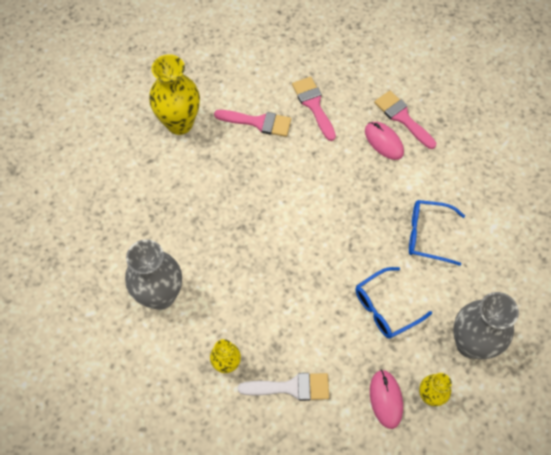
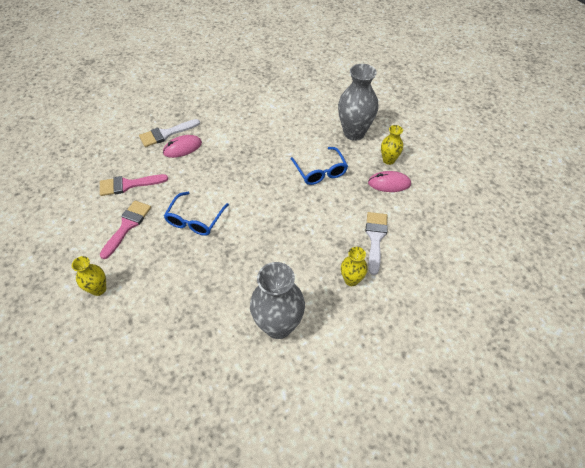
camera: 80 degrees left, 10 degrees down
(179, 123) = (99, 289): yellow vase -> yellow vase, size x0.54
(402, 117) = (166, 134): pink brush -> white brush
(427, 235) = (268, 138): blue glasses -> blue glasses (195, 220)

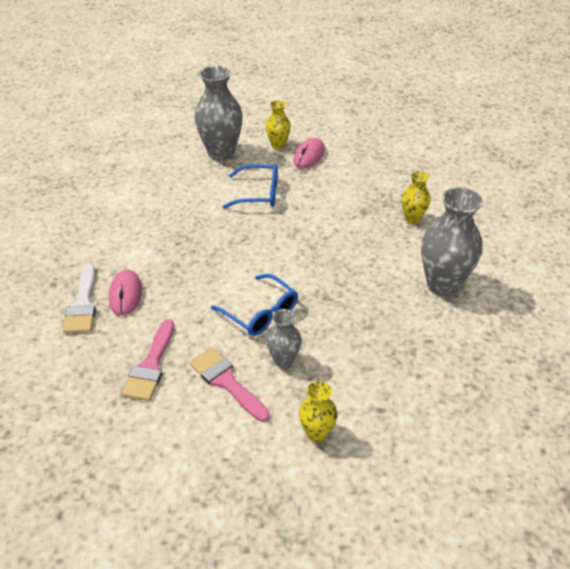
camera: 65 degrees left, 10 degrees down
(156, 249) = (283, 360): none -> grey vase
(375, 238) = (371, 187): white brush -> none

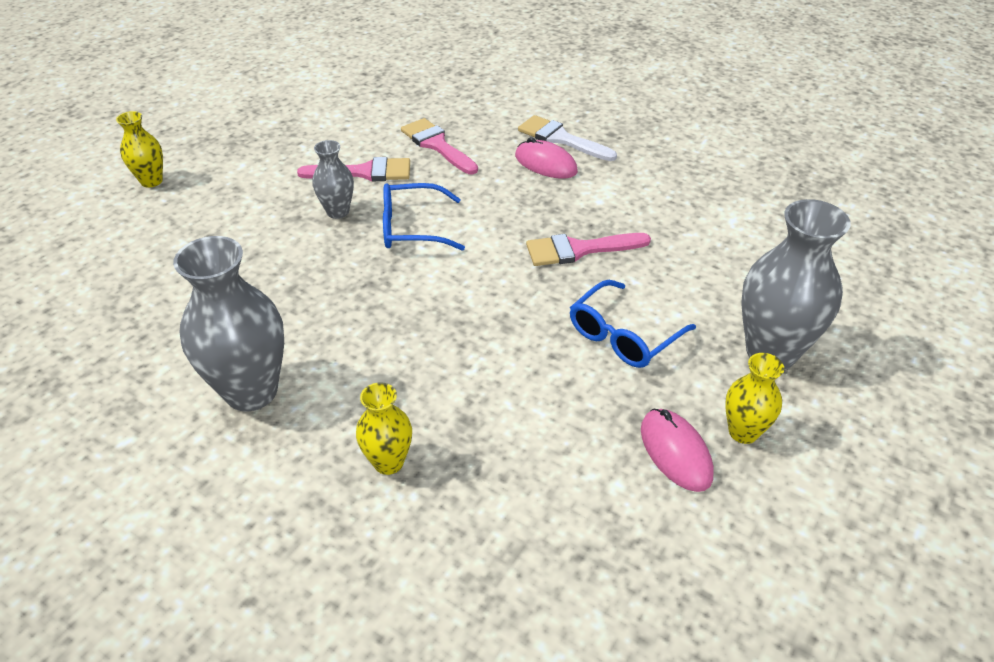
camera: 130 degrees right, 0 degrees up
(207, 236) = (579, 250): none -> pink brush
(316, 433) = (248, 190): yellow vase -> yellow vase (151, 181)

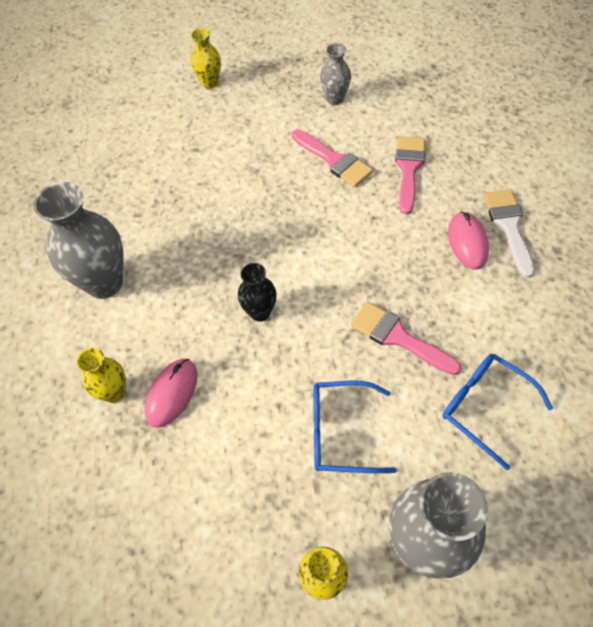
camera: 50 degrees right, 15 degrees up
(338, 212) = (283, 183): grey vase -> grey vase (335, 98)
(412, 228) = (311, 231): blue glasses -> blue glasses (485, 407)
(445, 308) = (260, 312): none -> black vase
(675, 452) = (263, 546): pink mouse -> pink mouse (171, 393)

